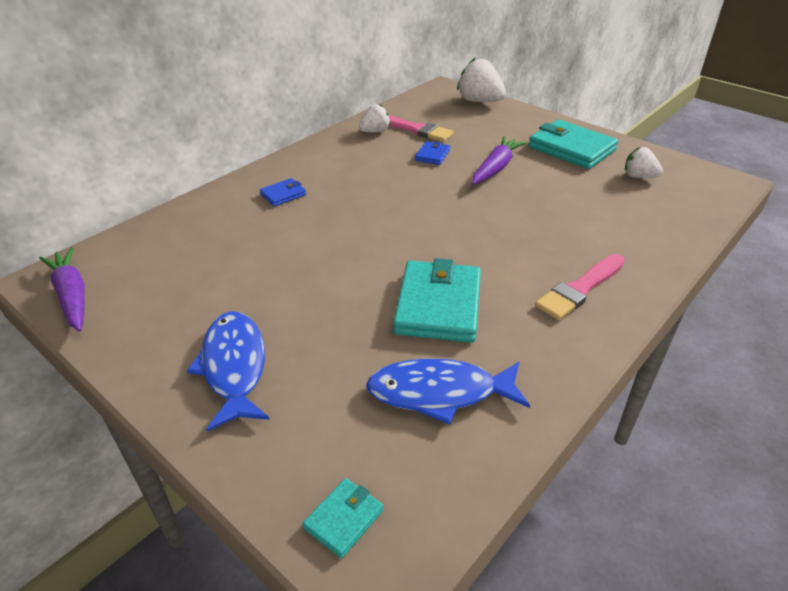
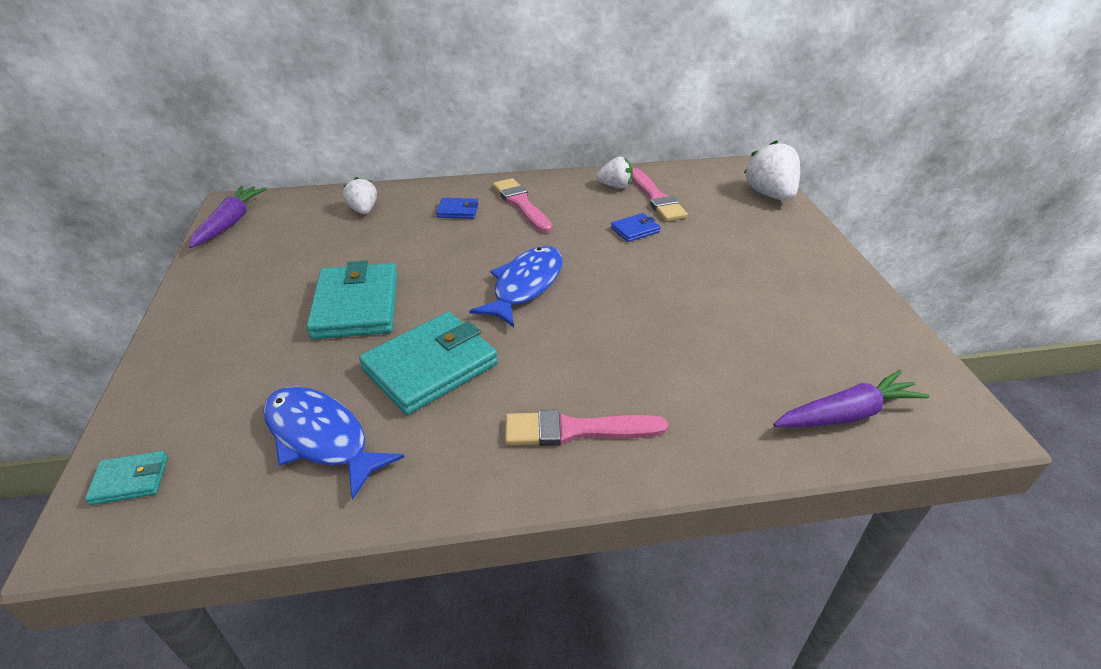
camera: 40 degrees right, 0 degrees up
(234, 367) = (236, 326): blue fish -> blue fish (525, 286)
(326, 170) = (521, 204): none -> pink brush
(496, 168) = (680, 269): purple carrot -> purple carrot (847, 414)
(571, 148) = (801, 286): turquoise wallet -> turquoise wallet (356, 306)
(639, 176) = (840, 354): white strawberry -> white strawberry (363, 210)

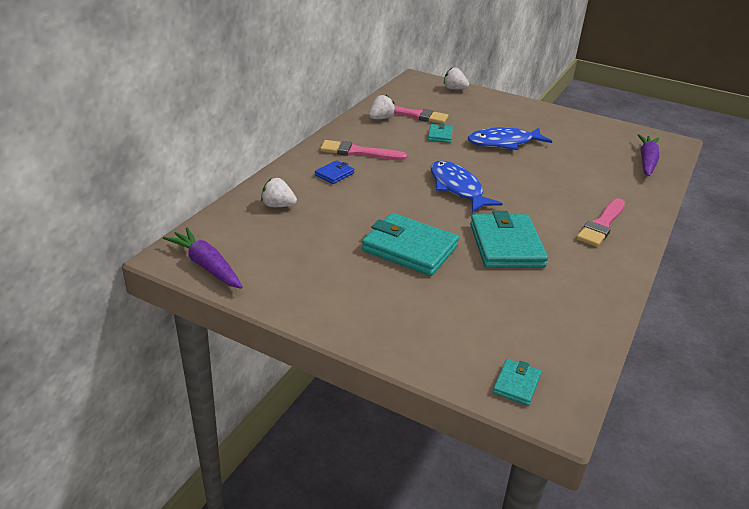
camera: 55 degrees left, 5 degrees down
(321, 438) = (538, 302): blue fish -> blue fish (504, 143)
(635, 230) = (440, 135): blue wallet -> turquoise wallet
(770, 195) = (454, 89): white strawberry -> white strawberry, size x0.61

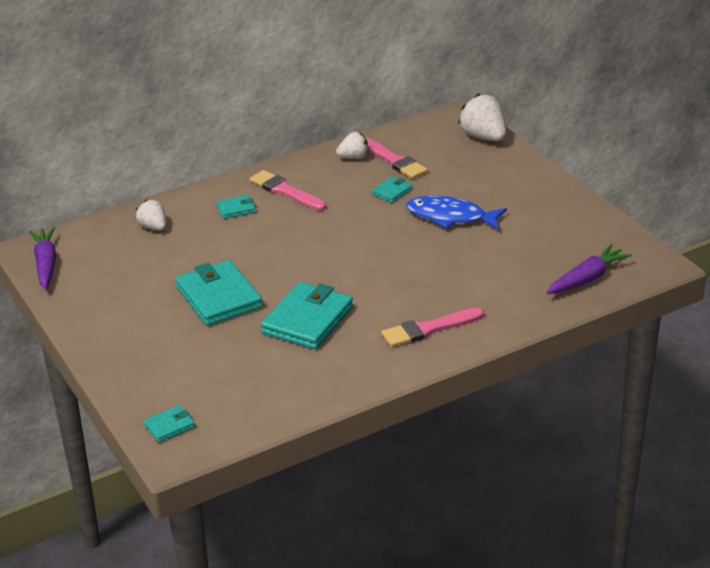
camera: 35 degrees right, 0 degrees up
(334, 174) = (236, 209): blue wallet -> turquoise wallet
(454, 89) = (483, 137): white strawberry -> white strawberry, size x1.65
(457, 188) = (335, 253): blue fish -> none

